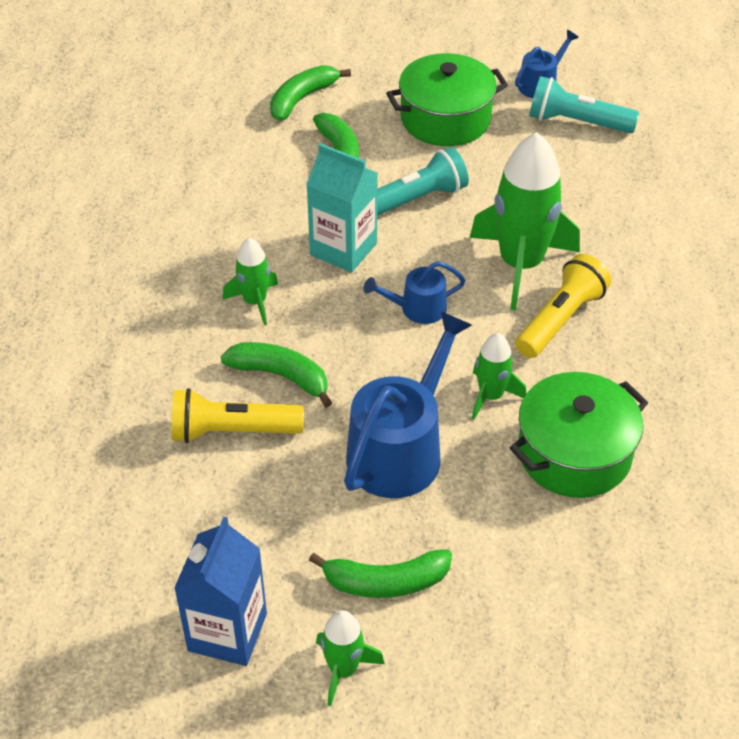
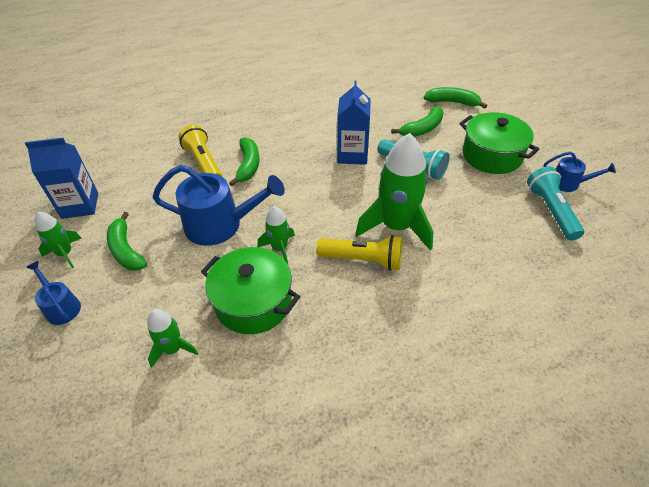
camera: 65 degrees right, 0 degrees up
(255, 302) = (293, 140): green rocket -> green rocket (173, 349)
(343, 249) = (352, 154): turquoise carton -> blue carton
(418, 308) = (328, 196): blue watering can -> blue watering can (61, 307)

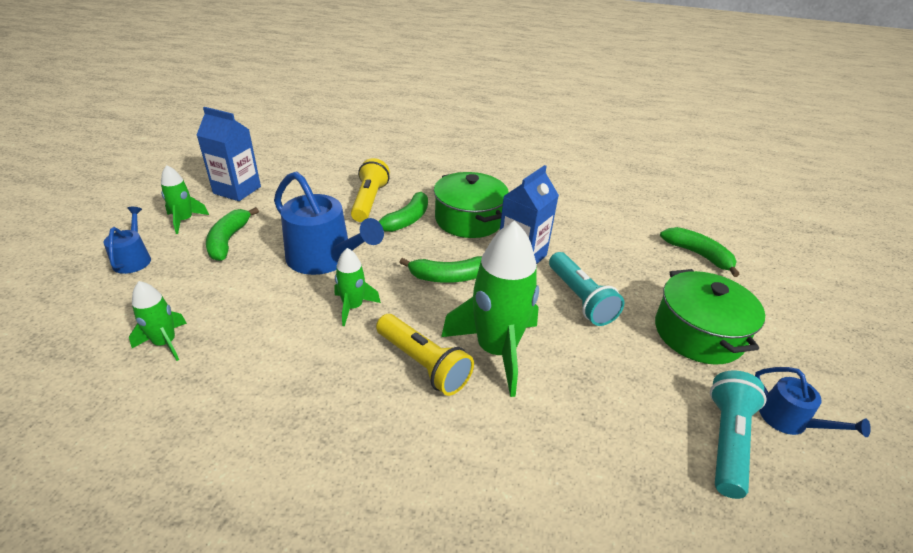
camera: 30 degrees right, 10 degrees down
(253, 302) = (275, 343): green pot -> green pot (469, 219)
(422, 129) = (630, 266): green banana -> green banana (449, 277)

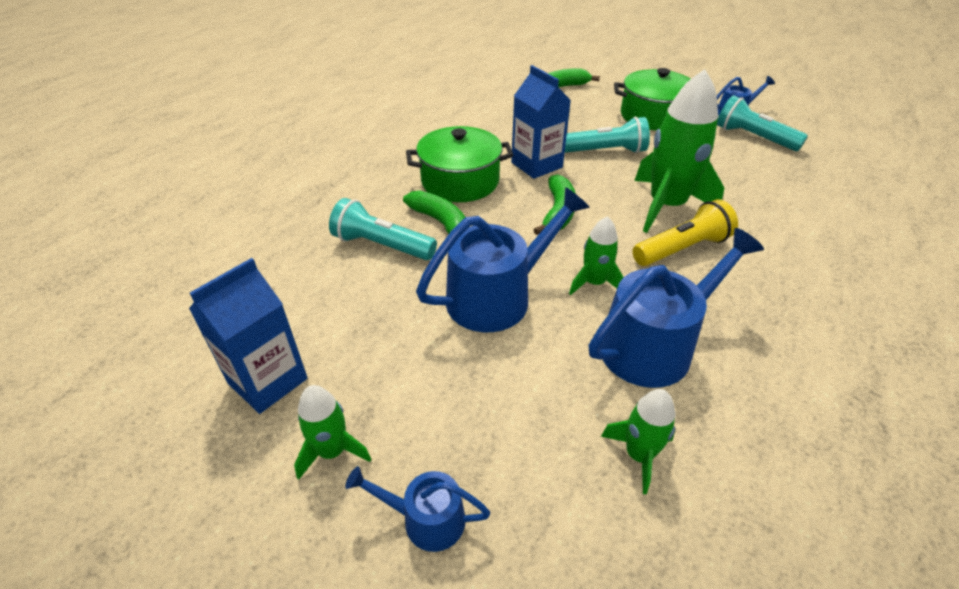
camera: 70 degrees left, 5 degrees up
(228, 240) = (419, 391): green banana -> none
(279, 347) = (653, 345): none -> blue watering can
(369, 201) = (382, 245): yellow flashlight -> turquoise flashlight

